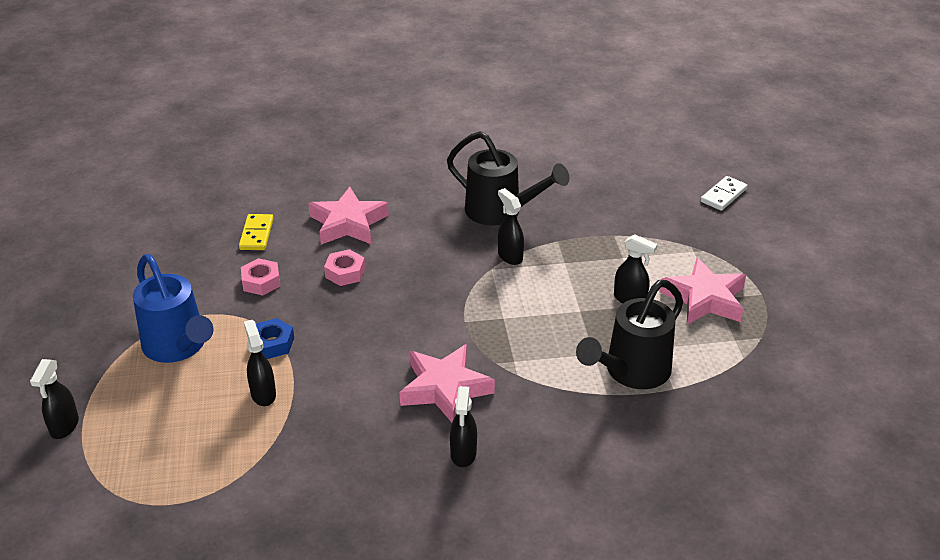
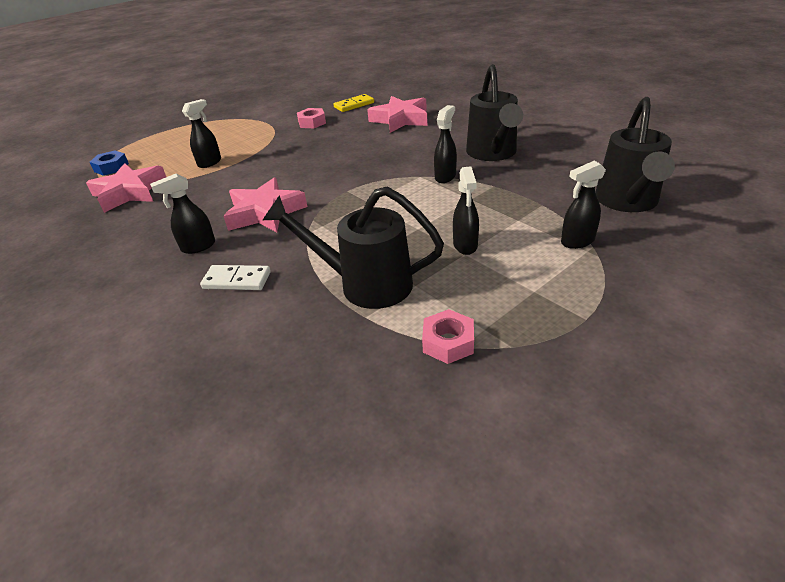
camera: 60 degrees right, 0 degrees up
(64, 426) = (147, 132): black spray bottle -> black spray bottle (577, 241)
(178, 347) = (232, 128): blue watering can -> none
(272, 343) = (258, 147): blue nut -> blue nut (111, 167)
(345, 272) = (350, 138): pink nut -> pink nut (448, 342)
(653, 199) = (627, 202): none -> black watering can
(704, 299) = (524, 285): pink star -> pink star (130, 192)
(723, 195) = (708, 234): white domino -> white domino (237, 280)

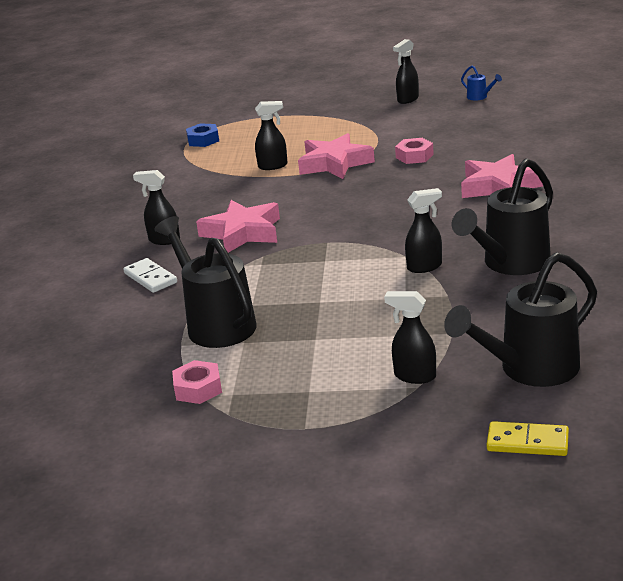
camera: 45 degrees right, 10 degrees down
(130, 192) = (185, 171): pink star -> pink star (334, 163)
(295, 83) = (479, 97): none -> blue watering can
(354, 105) = (486, 150): yellow domino -> yellow domino (527, 442)
(465, 245) = (328, 333): black spray bottle -> black spray bottle (407, 99)

